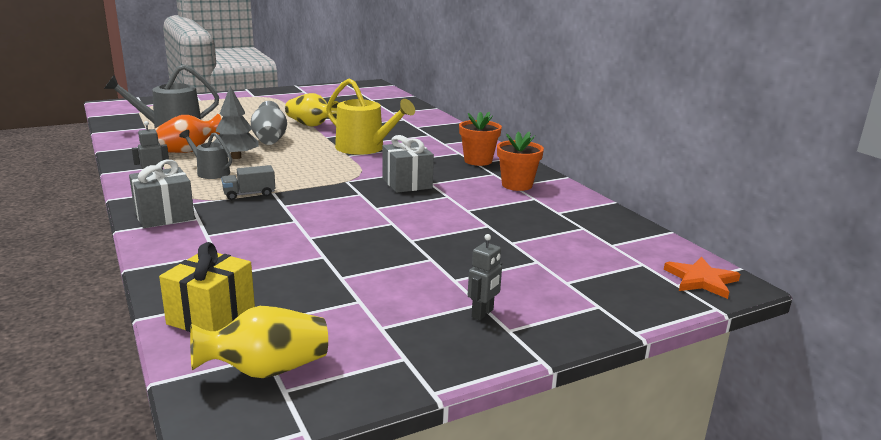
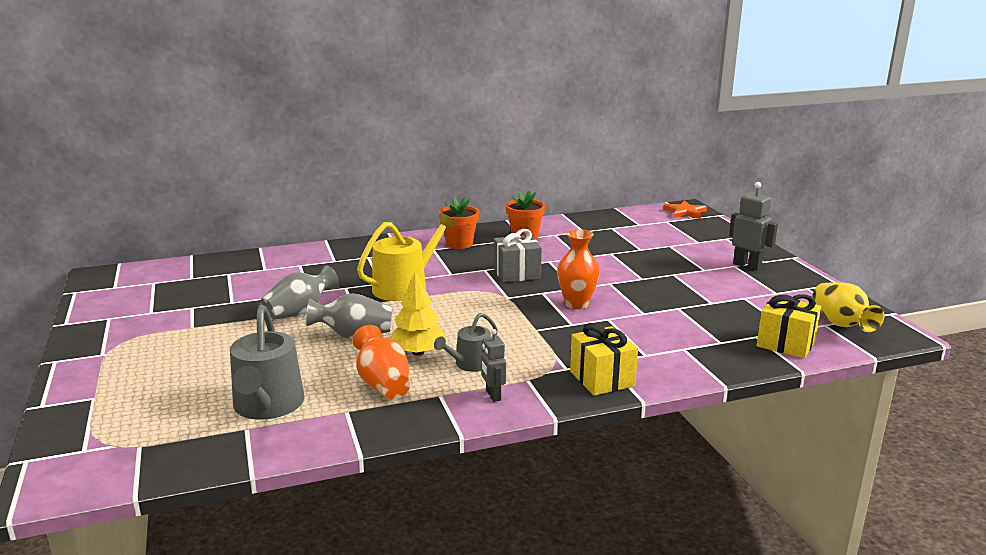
camera: 80 degrees left, 0 degrees up
(164, 216) = (602, 379): grey gift -> yellow gift
(236, 157) = (418, 352): grey tree -> yellow tree
(249, 194) = (542, 340): grey truck -> none
(312, 125) = (300, 312): yellow vase -> grey vase
(332, 207) = (576, 304): none -> orange vase
(482, 313) = (747, 266): grey robot -> grey robot, size x1.60

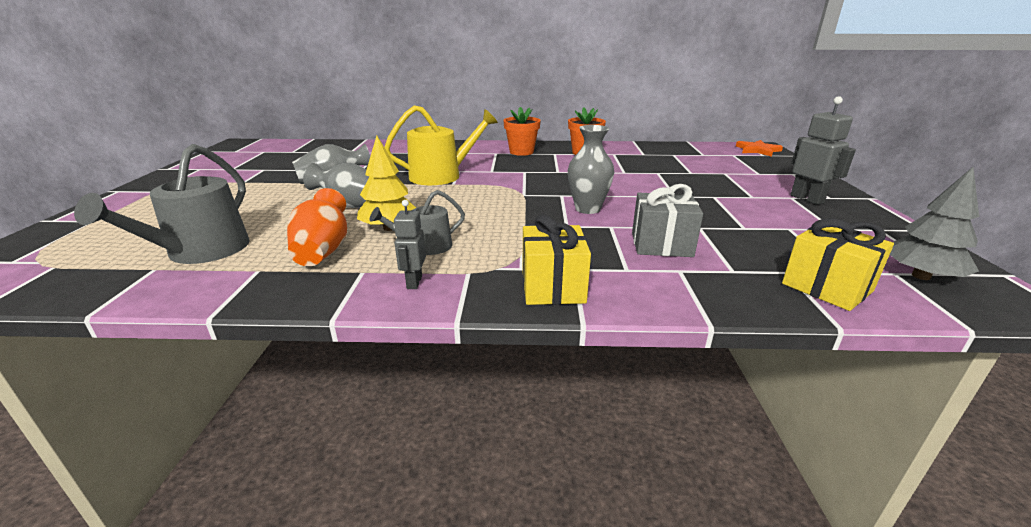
camera: 20 degrees right, 5 degrees up
(517, 273) = (551, 177): grey gift -> grey gift (661, 245)
(576, 304) = (587, 209): orange vase -> grey vase
(841, 324) = (921, 276): yellow vase -> grey tree

